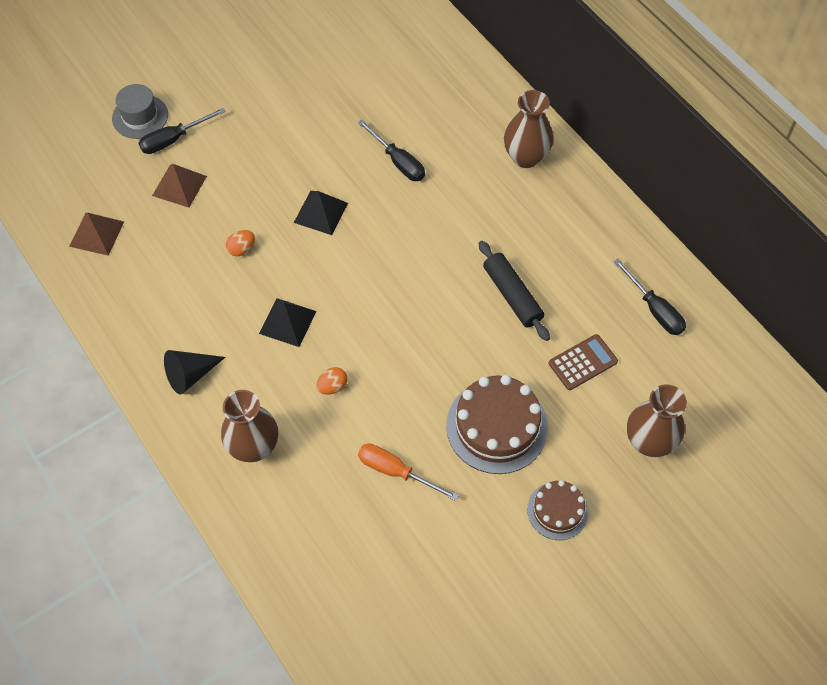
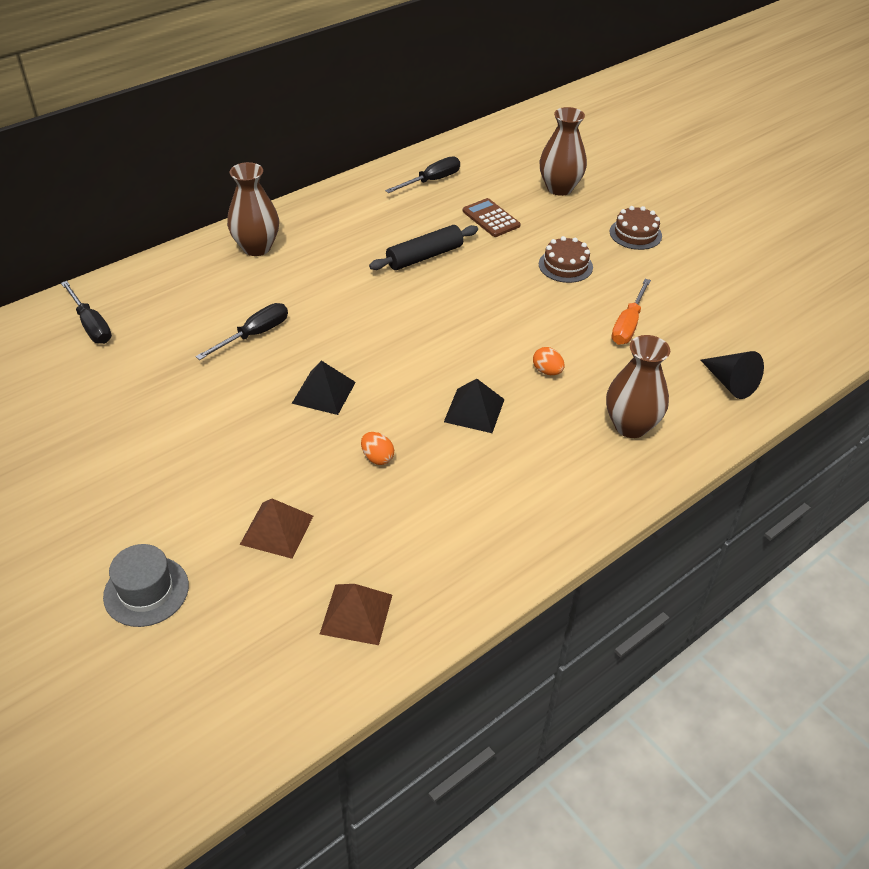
camera: 95 degrees left, 15 degrees down
(173, 139) = (195, 545): black screwdriver -> black screwdriver (91, 325)
(190, 375) = (556, 487): black cone -> black cone (730, 383)
(497, 426) = (565, 265): brown cake -> brown cake, size x0.58

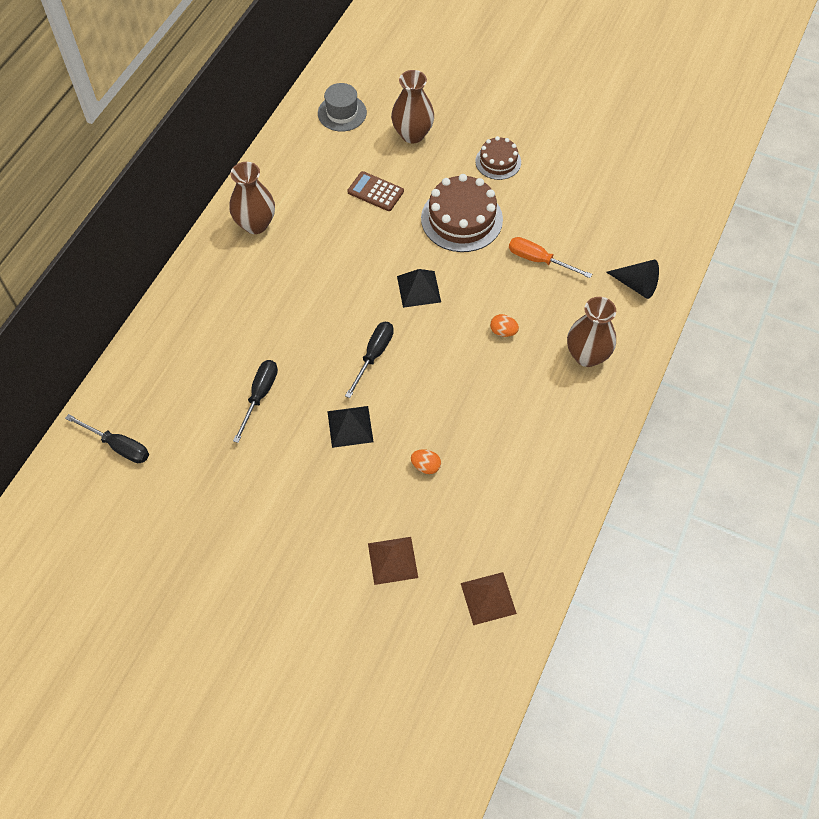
camera: 25 degrees left, 15 degrees up
(146, 591) = (334, 652): grey hat -> grey hat (342, 113)
(256, 247) = (200, 305): brown vase -> brown vase (255, 224)
(424, 256) = (345, 256): black rolling pin -> none
(431, 181) = (302, 168): black screwdriver -> black screwdriver (374, 355)
(474, 410) = (470, 392): black pyramid -> black pyramid (419, 289)
(565, 265) = (461, 219): brown cake -> brown cake, size x1.73
(628, 325) = (539, 260): orange screwdriver -> orange screwdriver turned 120 degrees clockwise

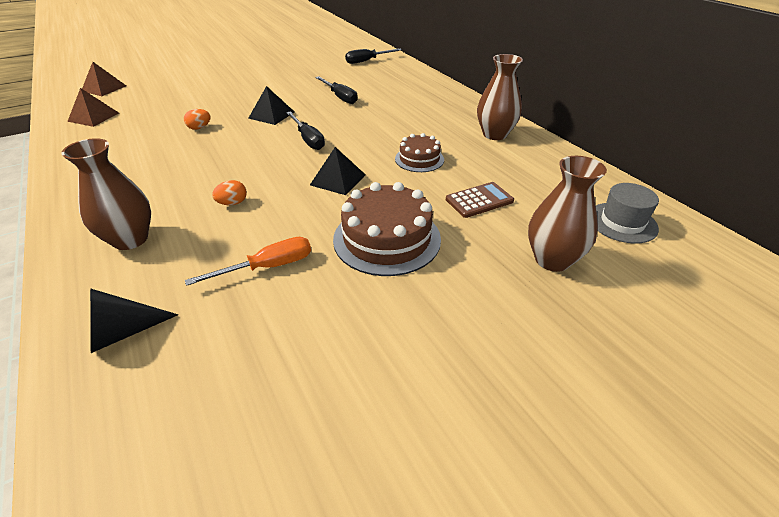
camera: 125 degrees right, 20 degrees down
(392, 560) = (173, 100): brown pyramid -> brown pyramid (104, 88)
(498, 161) = (446, 313): brown cake -> brown cake (419, 159)

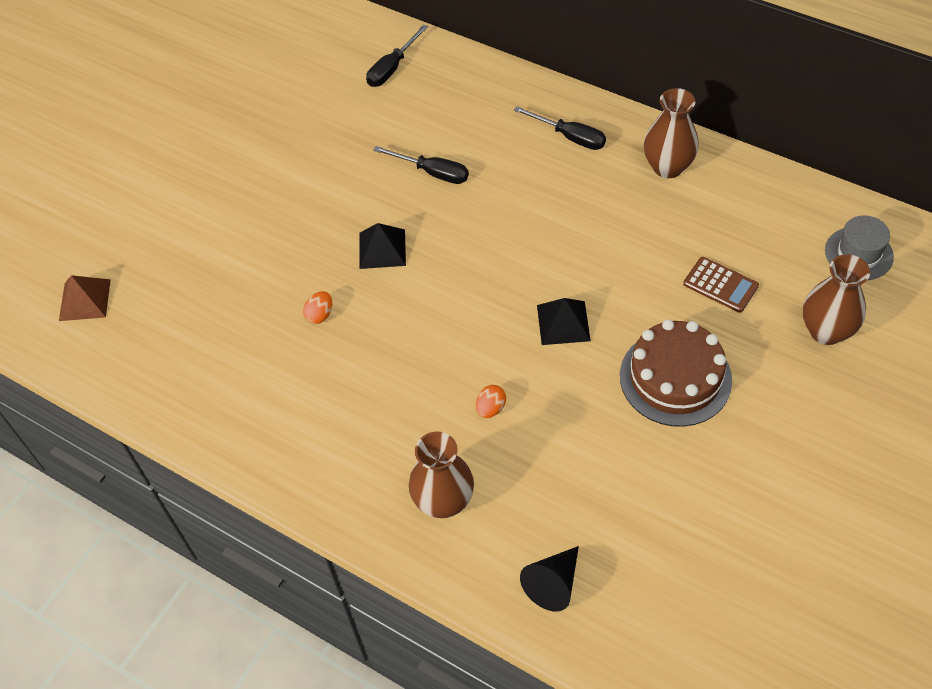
camera: 25 degrees left, 15 degrees up
(93, 117) = (154, 360): brown pyramid -> none
(268, 267) = (602, 463): orange screwdriver -> none
(308, 139) = (471, 273): black screwdriver -> black screwdriver (570, 137)
(419, 159) = (619, 249): brown cake -> none
(479, 200) = (720, 285): brown calculator -> brown calculator turned 90 degrees clockwise

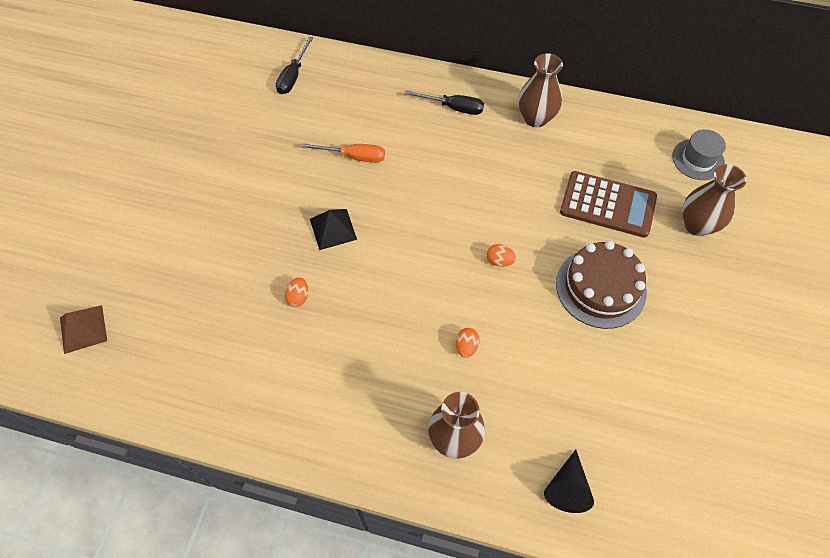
camera: 20 degrees left, 5 degrees up
(432, 173) = (354, 157): black screwdriver -> orange screwdriver
(563, 323) = (499, 261): black pyramid -> orange egg
(720, 285) = (608, 204): brown calculator -> brown calculator, size x1.70

